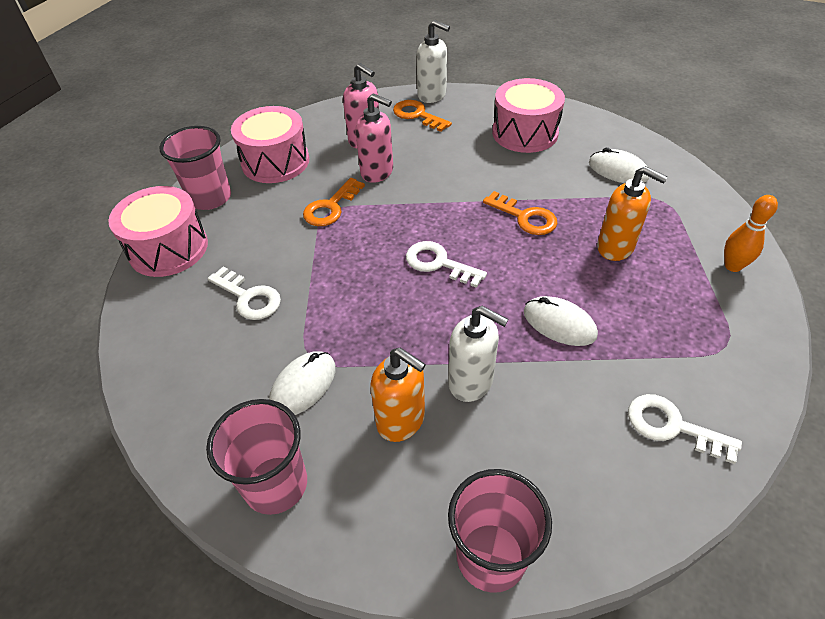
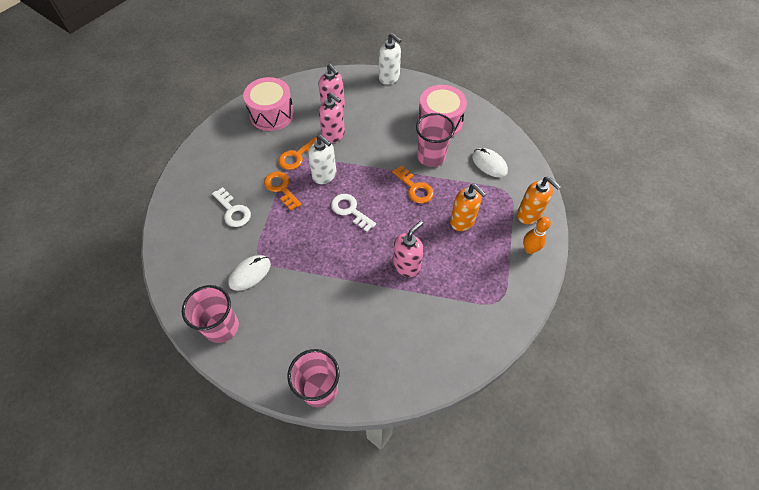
camera: 10 degrees right, 10 degrees up
(168, 248) = (194, 167): pink drum -> none
(210, 198) = (225, 134): pink cup -> pink cup (431, 157)
(401, 420) = (297, 306): orange soap dispenser -> orange soap dispenser (529, 215)
(417, 115) = (374, 93): orange key -> orange key (281, 188)
(471, 382) = (343, 291): white soap dispenser -> white soap dispenser (324, 175)
(559, 323) = (407, 266): white mouse -> pink soap dispenser
(672, 426) = (444, 342): white key -> none

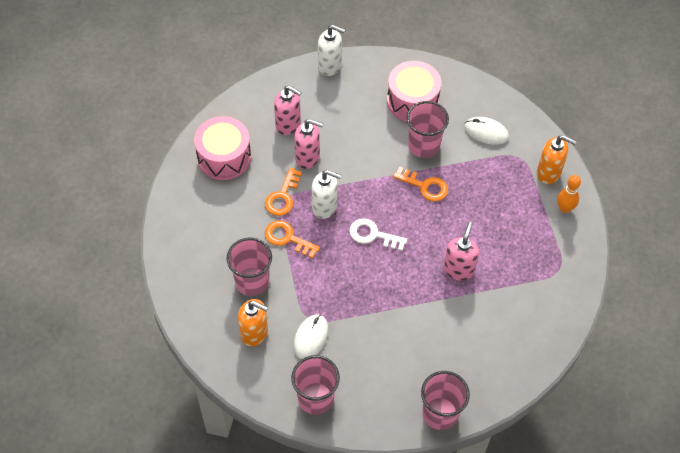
camera: 25 degrees left, 0 degrees up
(233, 211) = (252, 281): white key -> pink cup
(462, 221) = (489, 204): orange soap dispenser -> orange soap dispenser (254, 333)

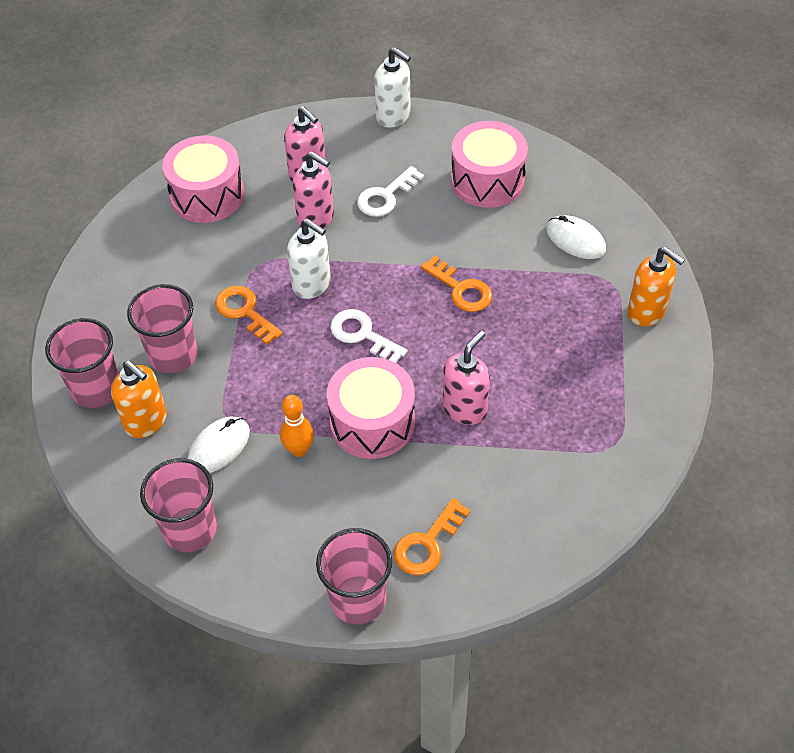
camera: 20 degrees right, 5 degrees down
(283, 196) = (262, 259): orange key -> orange key (427, 543)
(349, 129) = (386, 196): none -> white key
(403, 294) = (372, 422): none -> pink drum
(424, 145) = (480, 238): pink cup -> pink cup (96, 389)
(564, 208) = (653, 364): orange bowling pin -> orange bowling pin (299, 450)

